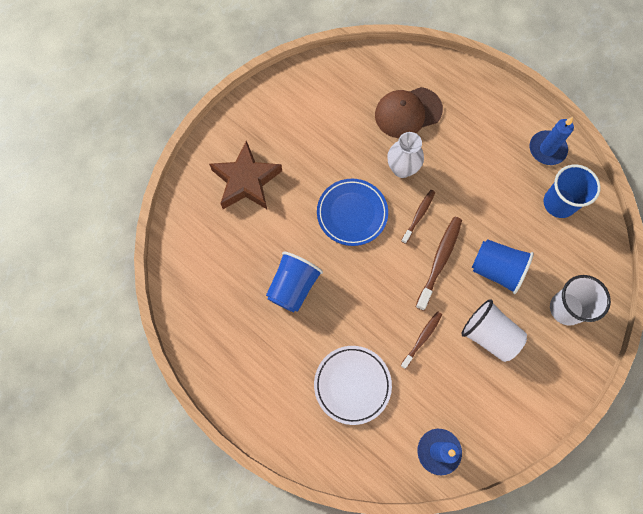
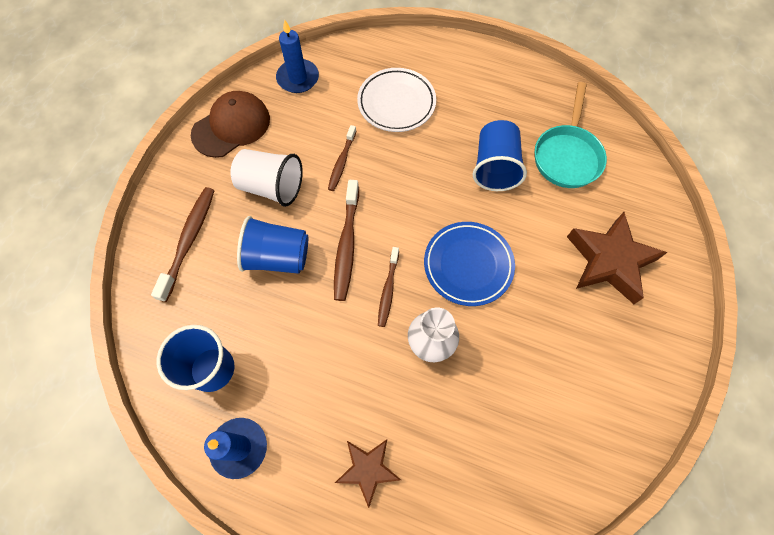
camera: 160 degrees right, 5 degrees down
(227, 276) = (567, 156): none -> turquoise pan
(408, 112) = (453, 434): brown cap -> brown cap (231, 126)
(467, 112) = (368, 469): none -> brown star
(566, 308) = (189, 241): white cup -> brown toothbrush

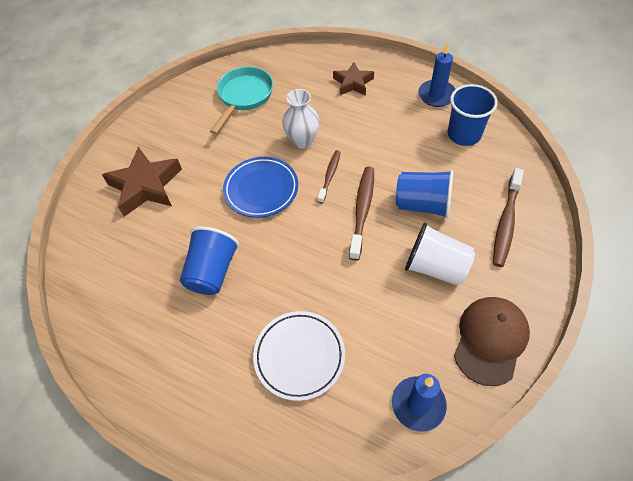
camera: 170 degrees left, 10 degrees down
(231, 126) = (490, 340): brown cap -> brown cap turned 150 degrees clockwise
(341, 162) = (365, 288): brown toothbrush -> none
(567, 156) = (137, 278): turquoise pan -> turquoise pan (244, 97)

